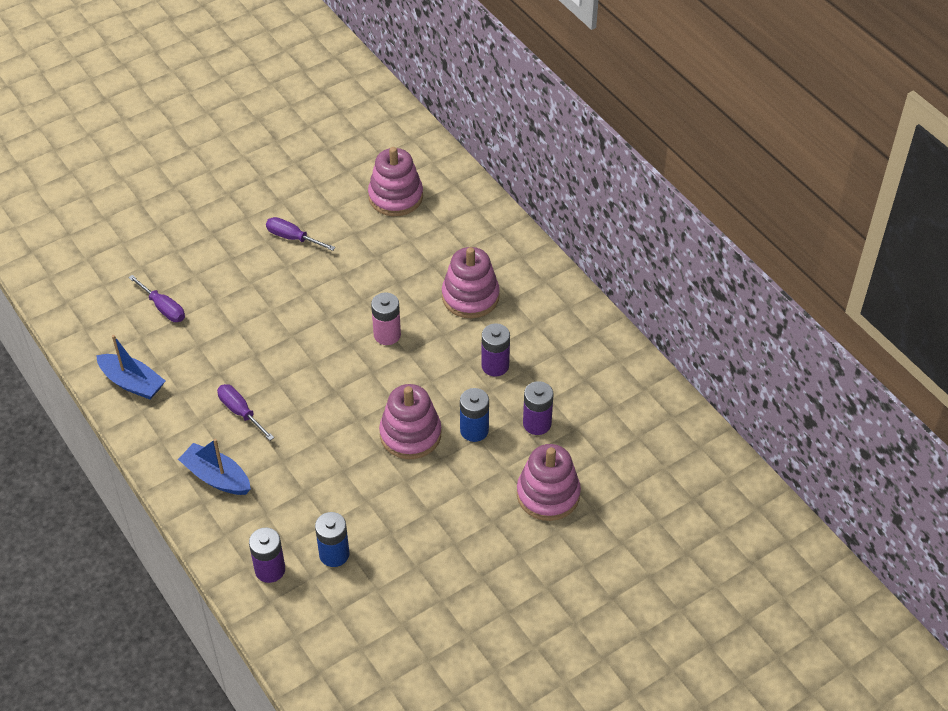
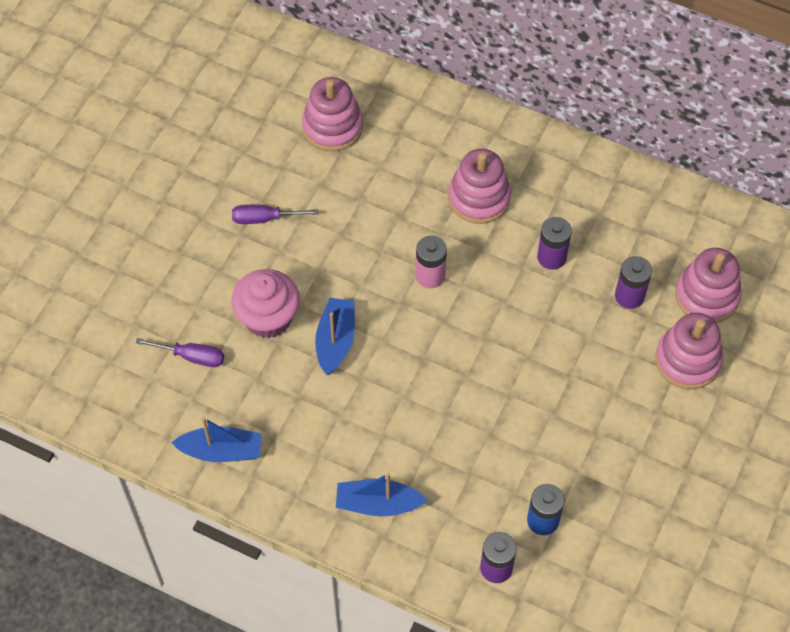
camera: 30 degrees left, 10 degrees up
(240, 307) = (268, 318): none -> pink cupcake
(240, 412) = (350, 426): purple screwdriver -> none
(277, 347) = (335, 341): none -> blue boat
(410, 434) = (525, 365): pink stacking toy -> pink stacking toy (706, 296)
(474, 430) = (579, 331): blue battery -> none

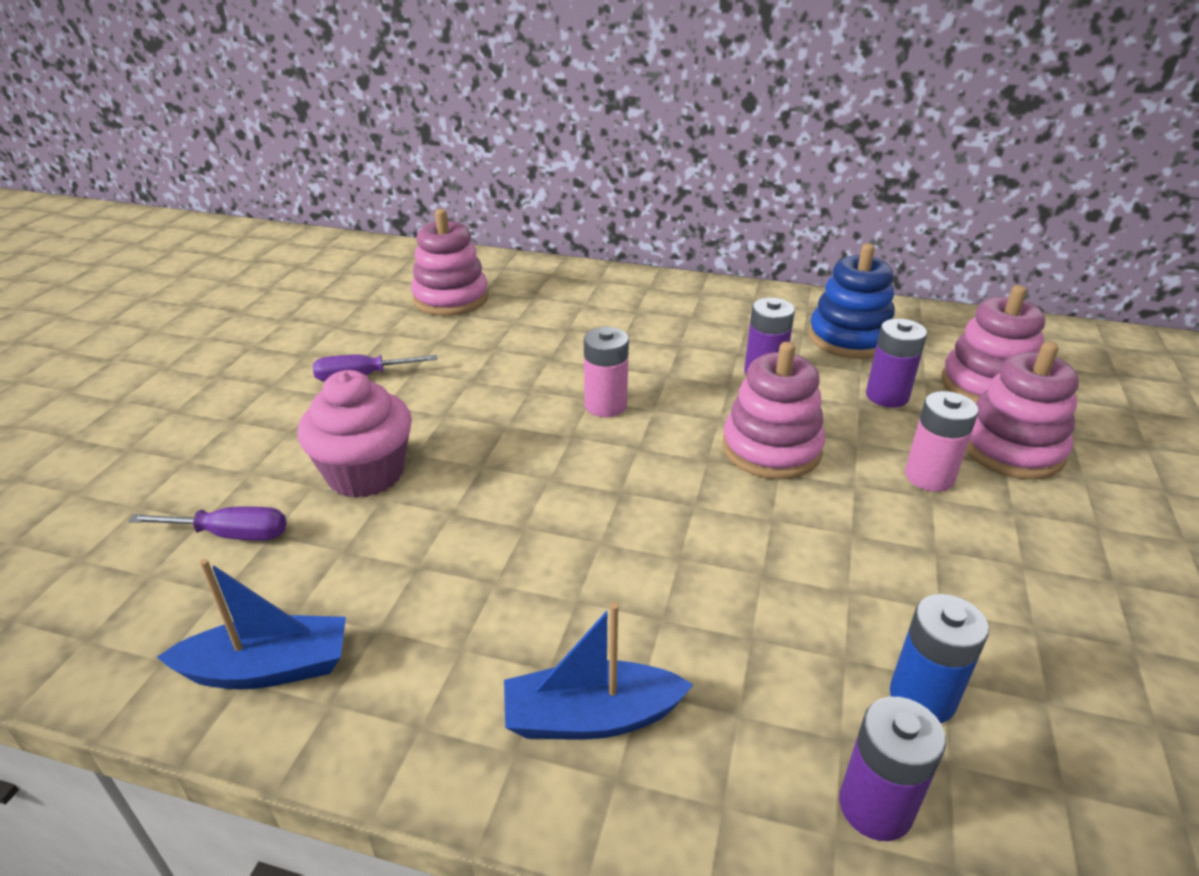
camera: 10 degrees left, 25 degrees down
(335, 341) = (476, 488): blue boat -> none
(479, 198) = (648, 334): pink stacking toy -> pink stacking toy (771, 449)
(620, 376) = (929, 477): none -> pink battery
(631, 226) = (849, 338): none -> blue stacking toy

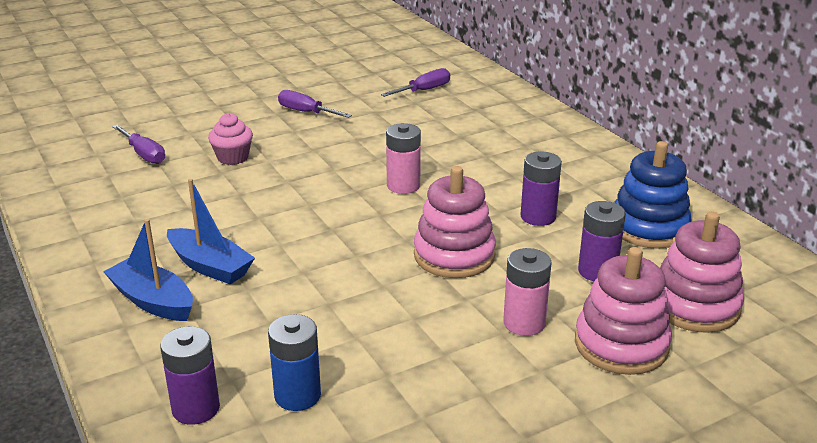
camera: 45 degrees right, 5 degrees down
(268, 668) = (80, 210): blue boat -> blue boat (210, 266)
(365, 473) = (233, 157): pink cupcake -> pink cupcake, size x0.61
(451, 298) = (424, 90): pink stacking toy -> purple screwdriver

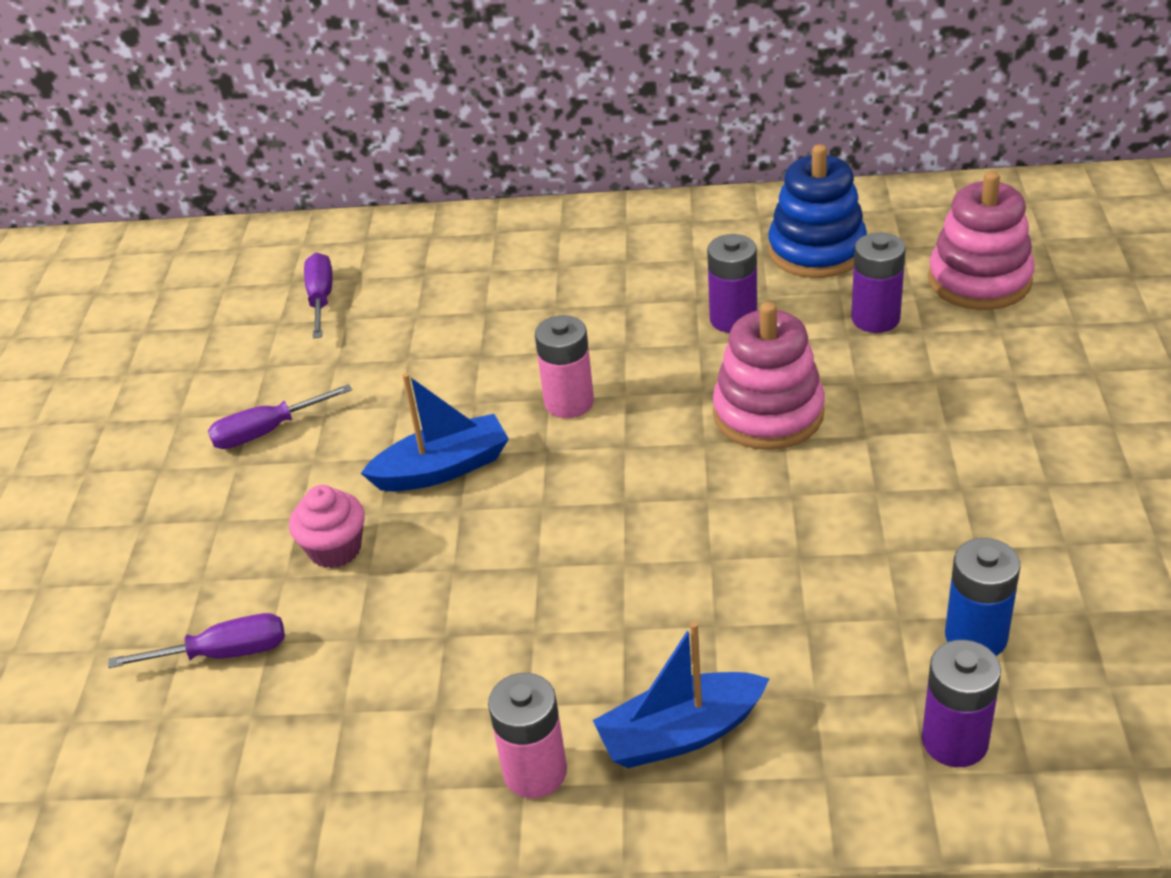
camera: 55 degrees left, 10 degrees up
(210, 266) = (632, 650): blue boat -> blue boat (442, 469)
(524, 323) = (939, 407): pink battery -> pink battery (535, 772)
(621, 345) = (1016, 354): pink stacking toy -> none

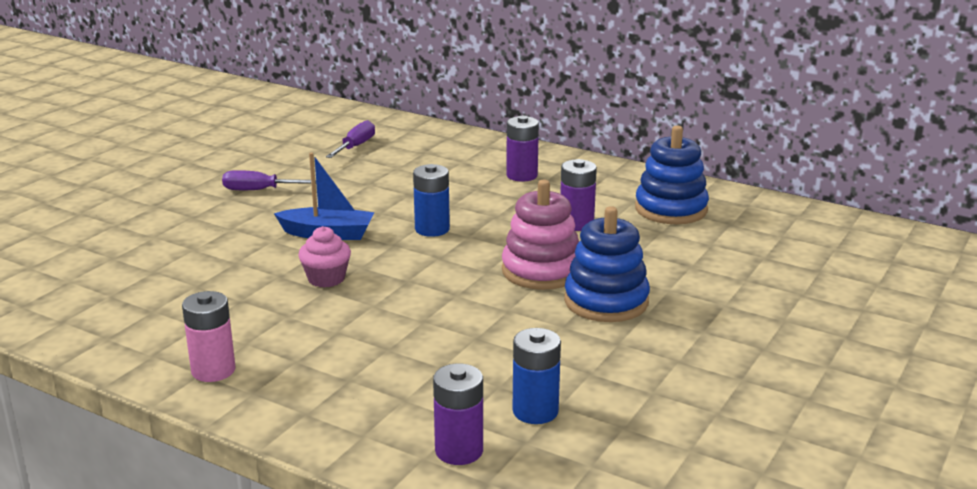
camera: 25 degrees right, 15 degrees down
(223, 653) = (127, 267): purple screwdriver -> none
(335, 549) = (232, 247): pink cupcake -> pink cupcake (326, 279)
(569, 402) = (432, 229): pink battery -> blue battery
(680, 734) = (308, 385): blue boat -> none
(875, 319) = (667, 251): purple battery -> purple battery (522, 175)
(886, 429) = (606, 301): none -> blue stacking toy
(979, 280) = (762, 254): pink stacking toy -> none

